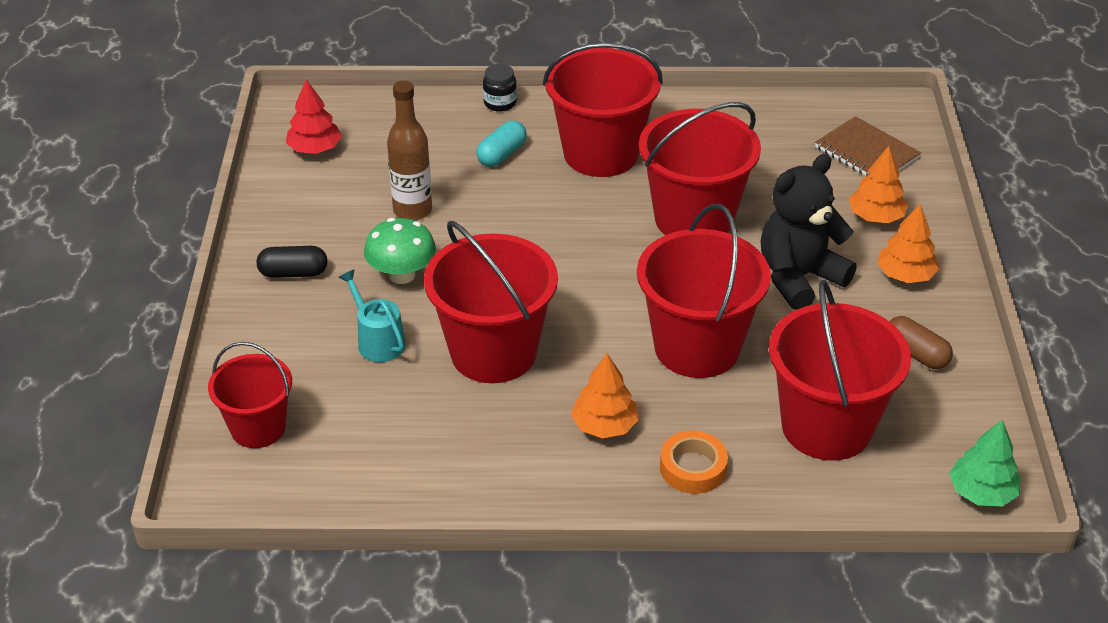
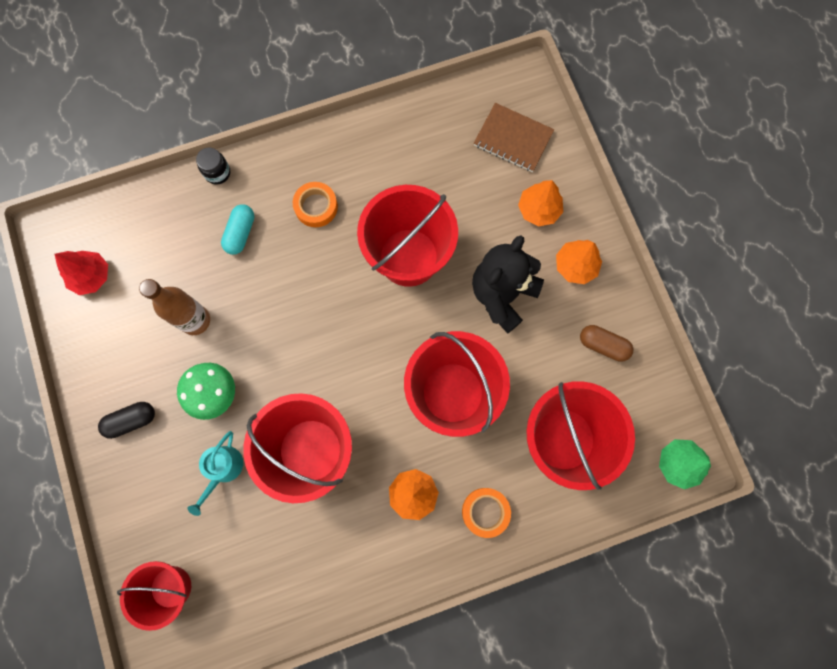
camera: 20 degrees left, 35 degrees up
(378, 341) = (223, 469): turquoise watering can -> turquoise watering can turned 105 degrees counterclockwise
(601, 154) = (316, 207): red bucket -> orange tape

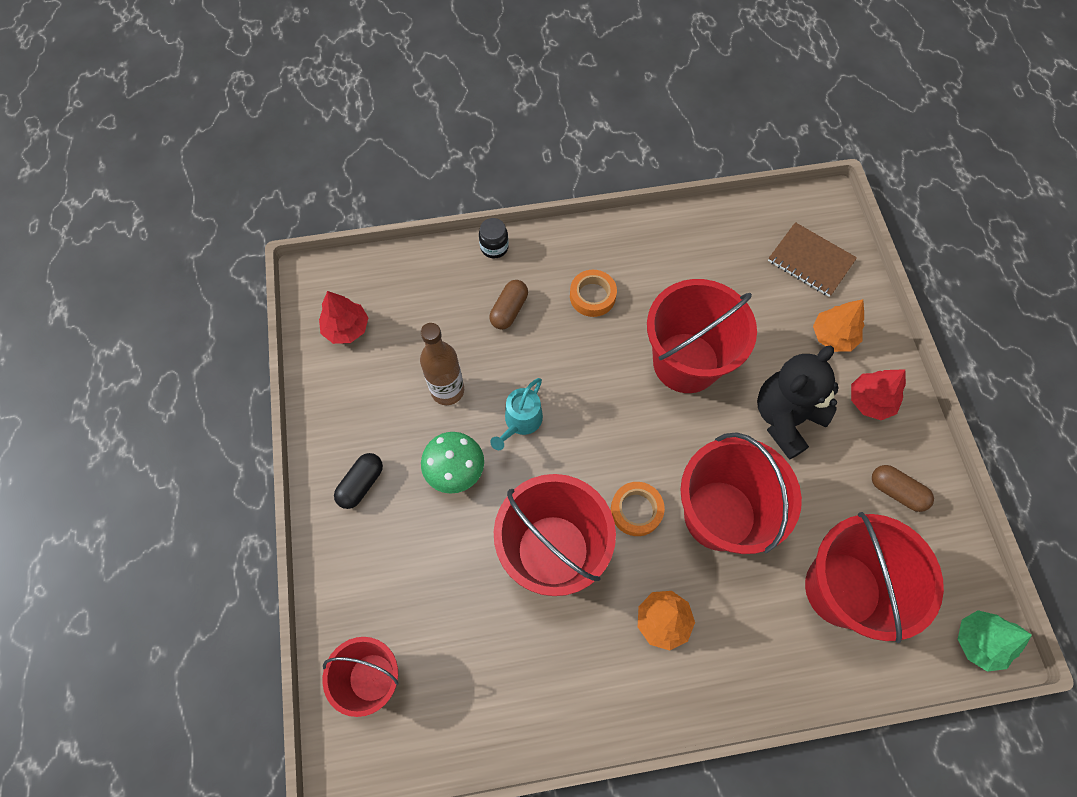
camera: 10 degrees right, 10 degrees down
(131, 421) = (361, 484): black capsule -> black capsule turned 45 degrees counterclockwise
(223, 469) = (452, 554): turquoise watering can -> turquoise watering can (520, 421)
(240, 233) = (509, 310): turquoise capsule -> brown capsule
(485, 512) = (745, 657): orange tape -> orange tape (636, 510)
(575, 266) = (870, 401): orange tree -> red tree

